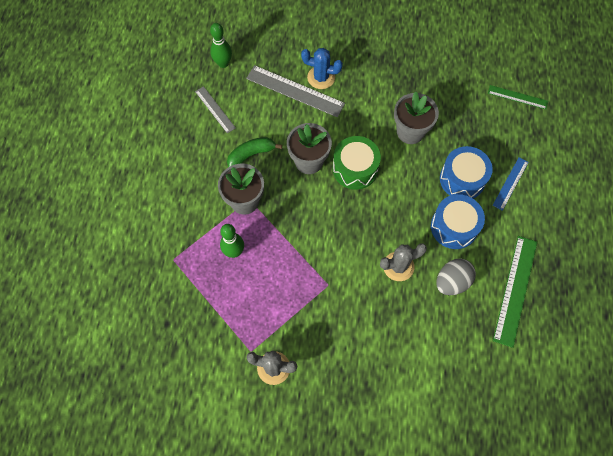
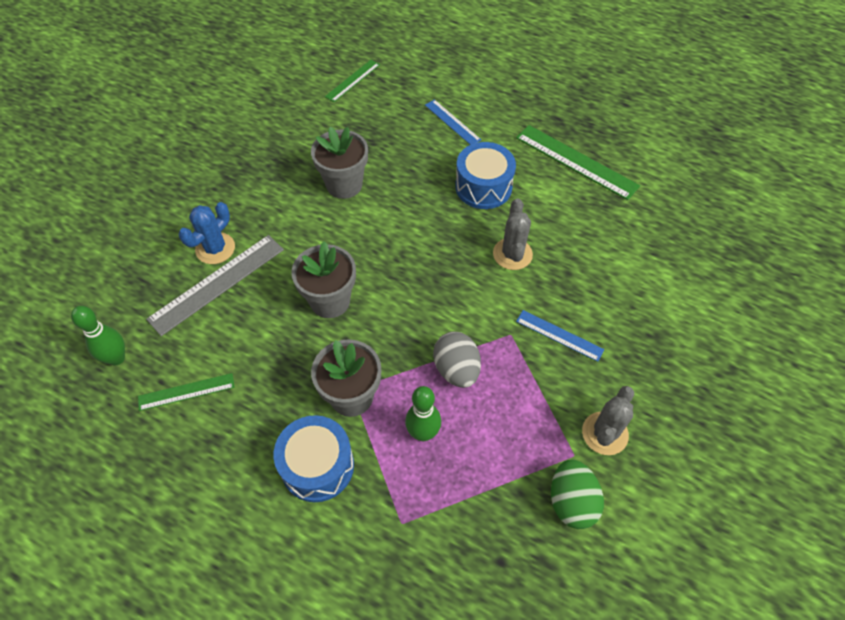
camera: 70 degrees left, 10 degrees down
(215, 109) = (186, 392): grey ruler -> green ruler
(218, 357) = (571, 502): none -> green egg
(251, 155) = (285, 366): green banana -> none
(340, 318) = (559, 335): none -> blue ruler
(355, 169) = (365, 255): green drum -> none
(452, 282) = (549, 211): grey egg -> grey egg (456, 369)
(462, 179) = (428, 159): blue drum -> blue drum (317, 466)

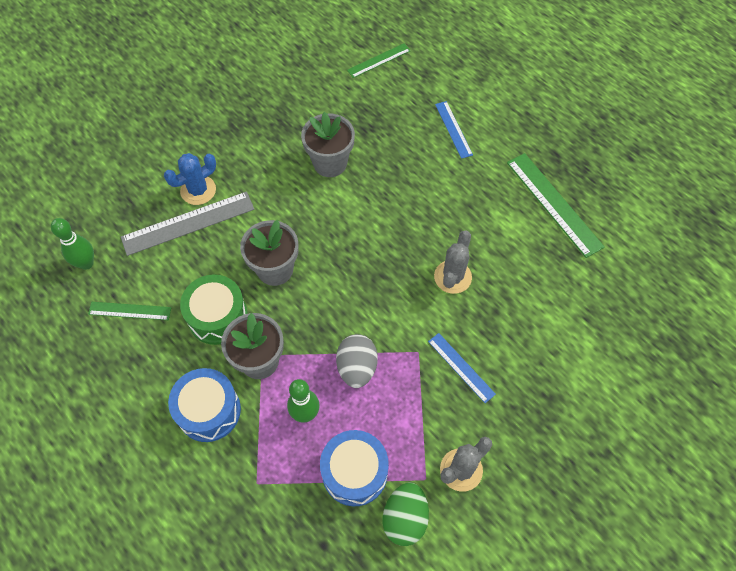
camera: 20 degrees right, 5 degrees up
(288, 366) = (218, 317): none -> green drum
(483, 187) = (454, 203): blue drum -> blue drum (354, 472)

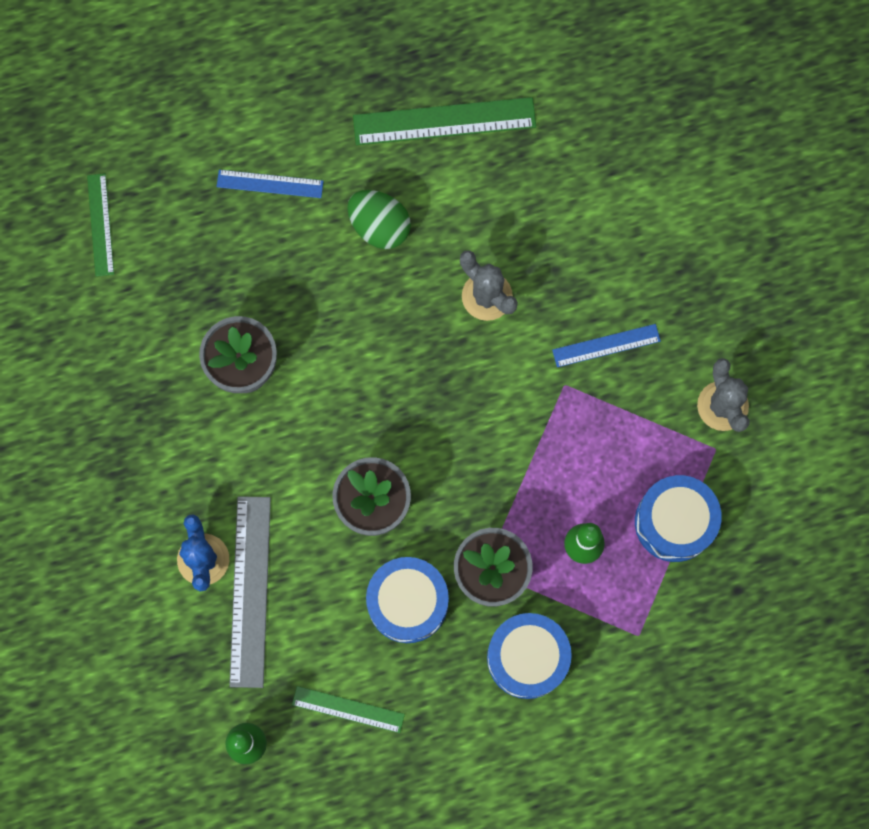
camera: 65 degrees left, 15 degrees up
(130, 311) = (348, 709): green ruler -> green ruler turned 75 degrees clockwise
(218, 317) = (408, 602): green drum -> blue drum
(357, 367) = (552, 464): grey egg -> none
(405, 518) = (747, 491): green egg -> green egg (379, 226)

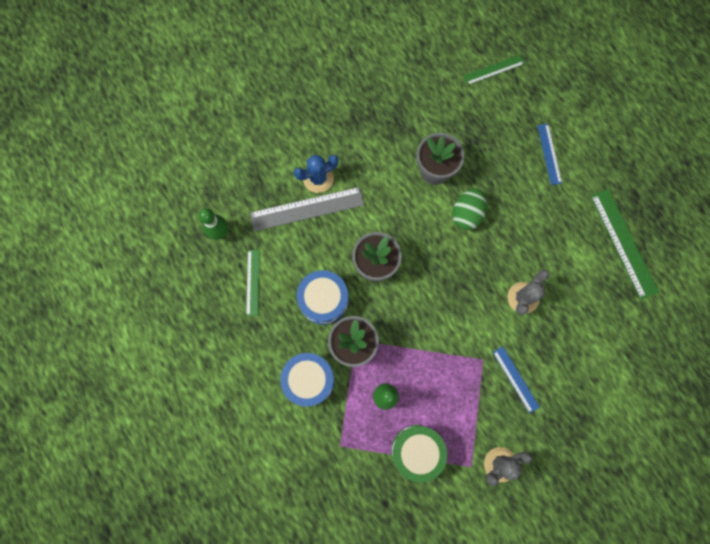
camera: 75 degrees right, 0 degrees up
(379, 226) = (545, 223): green egg -> green egg (466, 214)
(674, 522) = (417, 451): blue drum -> green drum

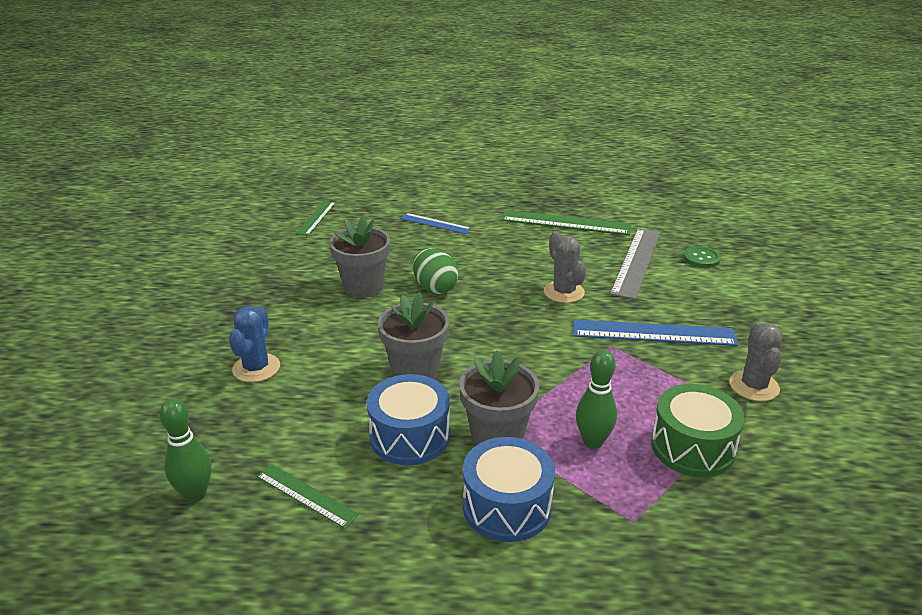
camera: 55 degrees left, 45 degrees down
(307, 209) = (278, 394): grey ruler -> grey ruler (636, 262)
(515, 379) = (653, 333): blue ruler -> blue ruler, size x1.73
(643, 368) = (701, 258): none -> green button

